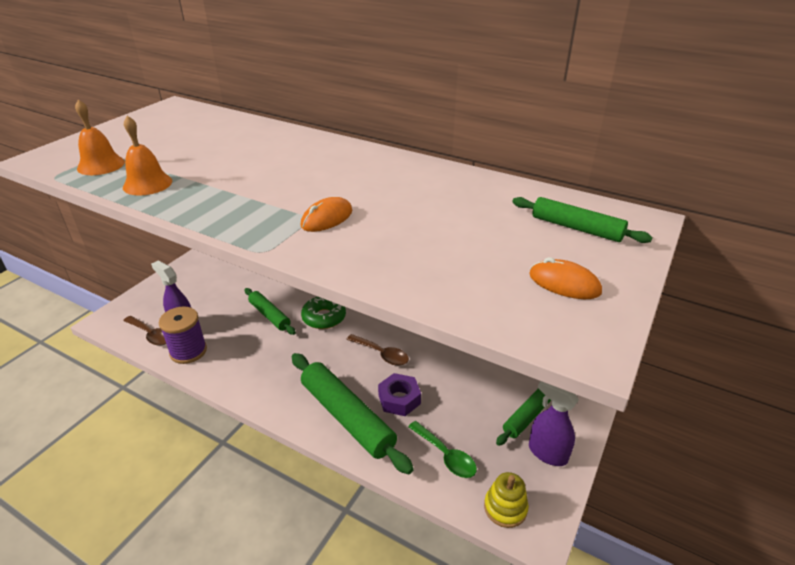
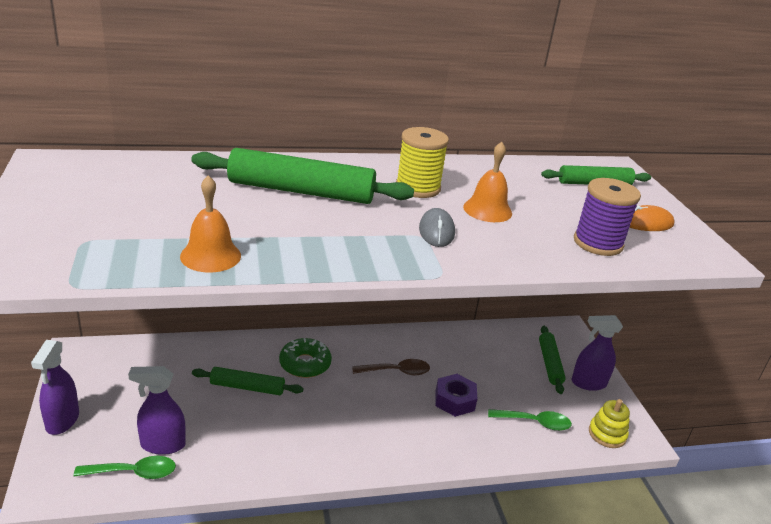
camera: 45 degrees left, 5 degrees down
(101, 165) = (107, 254): orange bell -> orange bell (487, 210)
(151, 335) = (133, 472): brown spoon -> green spoon
(156, 287) = (62, 421): none -> purple spray bottle
(188, 351) = (205, 465): purple spool -> purple spool (598, 243)
(327, 218) = (436, 231): orange mouse -> grey mouse
(347, 417) = (434, 437): green rolling pin -> green rolling pin (301, 191)
(378, 182) = (418, 188): none -> yellow spool

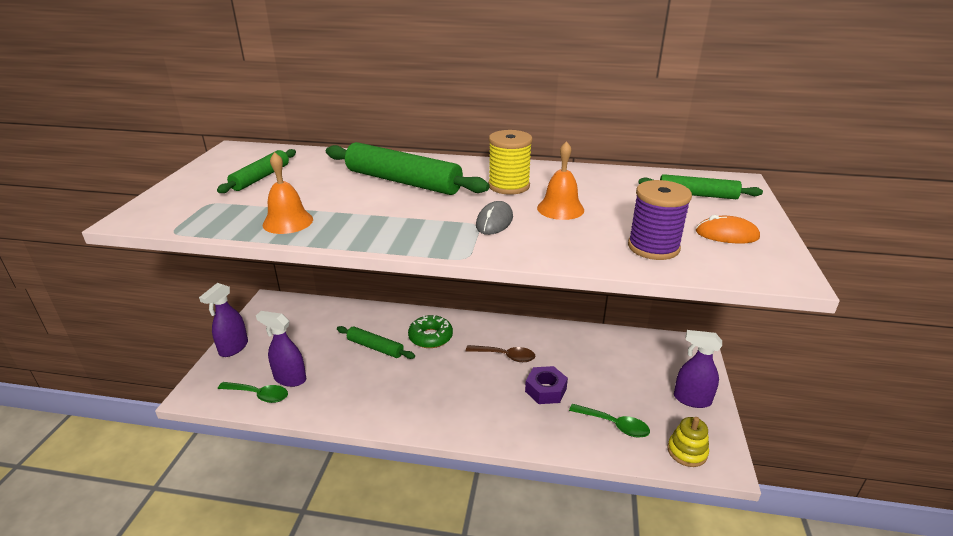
camera: 25 degrees right, 0 degrees up
(549, 363) = (659, 374): green rolling pin -> green rolling pin (261, 177)

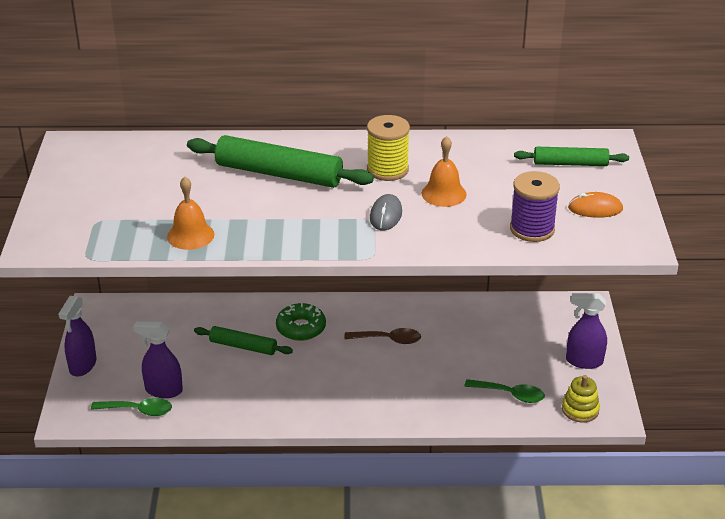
camera: 10 degrees left, 5 degrees up
(261, 177) = (127, 183): green rolling pin -> none
(545, 390) = (437, 369): purple nut -> none

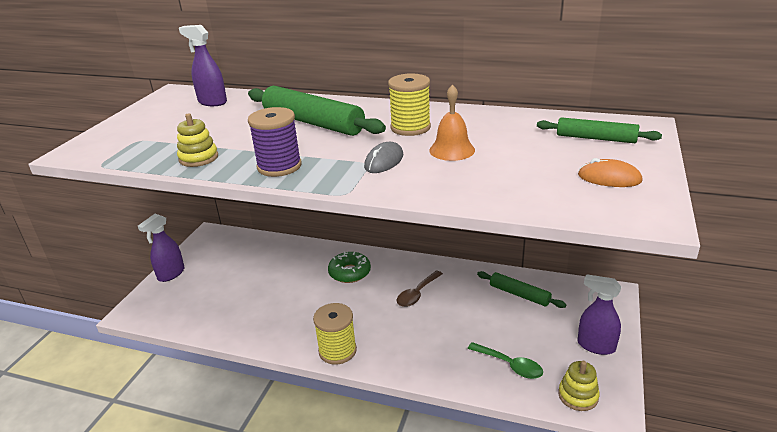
camera: 20 degrees right, 5 degrees down
(138, 410) = (185, 317): green spoon -> none
(163, 390) = (214, 304): purple spray bottle -> purple spray bottle (212, 102)
(190, 235) = (198, 158): orange bell -> yellow stacking toy
(243, 346) = (296, 279): green rolling pin -> green rolling pin (519, 294)
(333, 413) = (337, 351): none -> yellow spool
(388, 339) = (417, 294): brown spoon -> brown spoon turned 105 degrees clockwise
(532, 229) = (528, 189): purple spool -> purple spool (279, 166)

